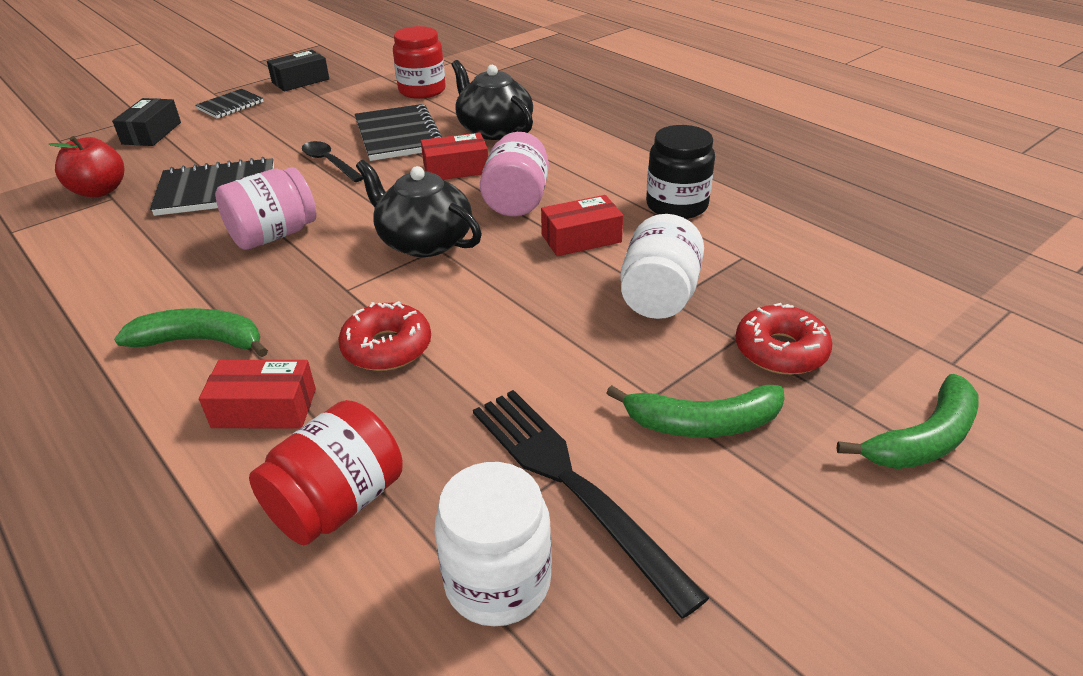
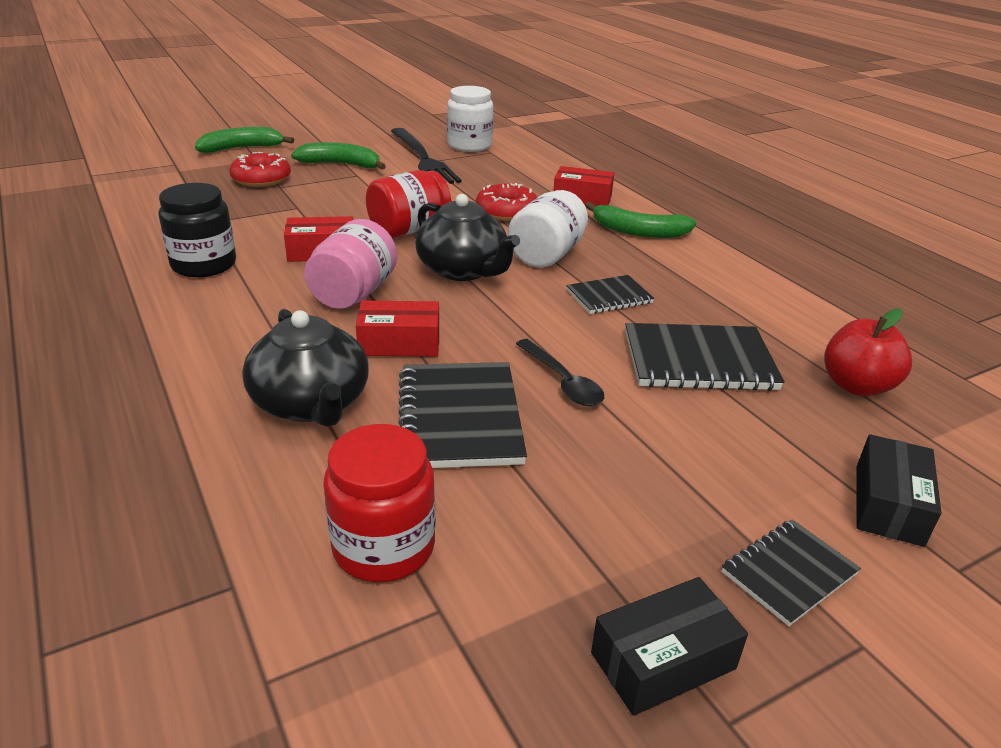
camera: 170 degrees left, 5 degrees down
(274, 235) = (609, 297): pink jar -> black notebook
(337, 503) = (537, 168): red jar -> red jar (409, 230)
(658, 296) = (302, 210): white jar -> white jar (547, 255)

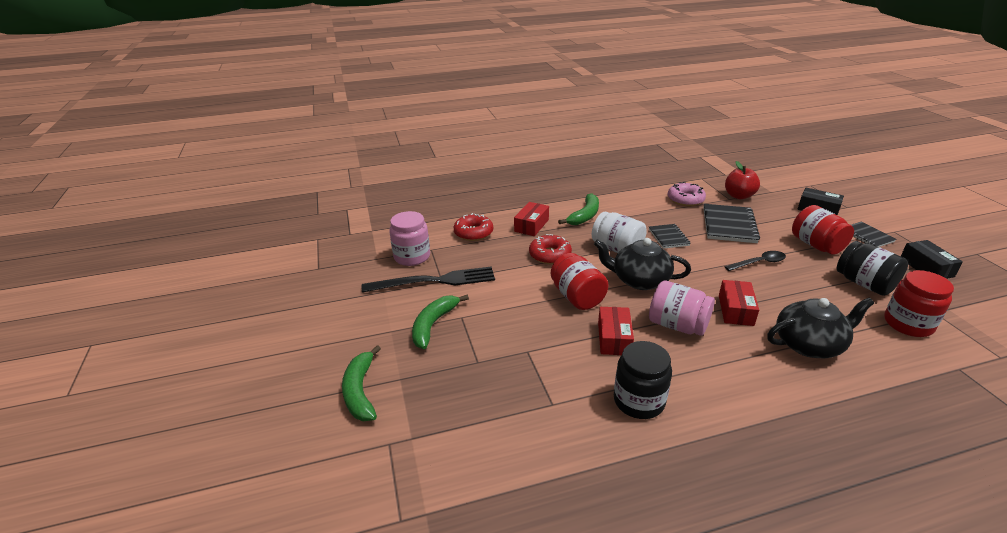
camera: 75 degrees left, 0 degrees up
(261, 179) = (456, 374): red donut -> red donut (473, 233)
(459, 418) = (802, 296): black notebook -> none
(463, 270) = (639, 280): black teapot -> black teapot turned 135 degrees counterclockwise
(469, 145) = (412, 257): white jar -> pink jar
(532, 513) = (864, 284): none -> black jar
(679, 469) = (816, 245): none -> red jar
(776, 320) = (685, 200): none -> pink donut

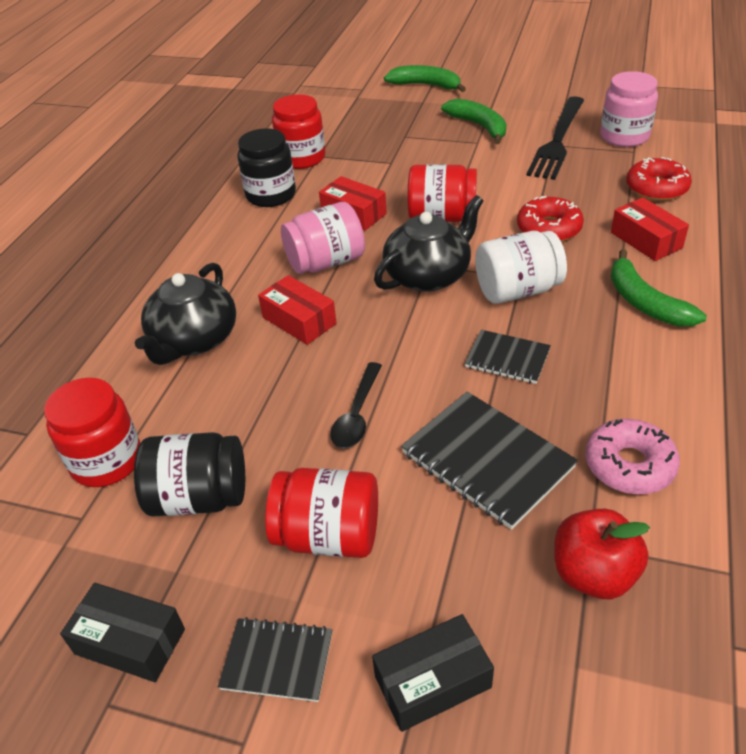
camera: 125 degrees right, 10 degrees up
(566, 414) = (302, 158): none -> red jar

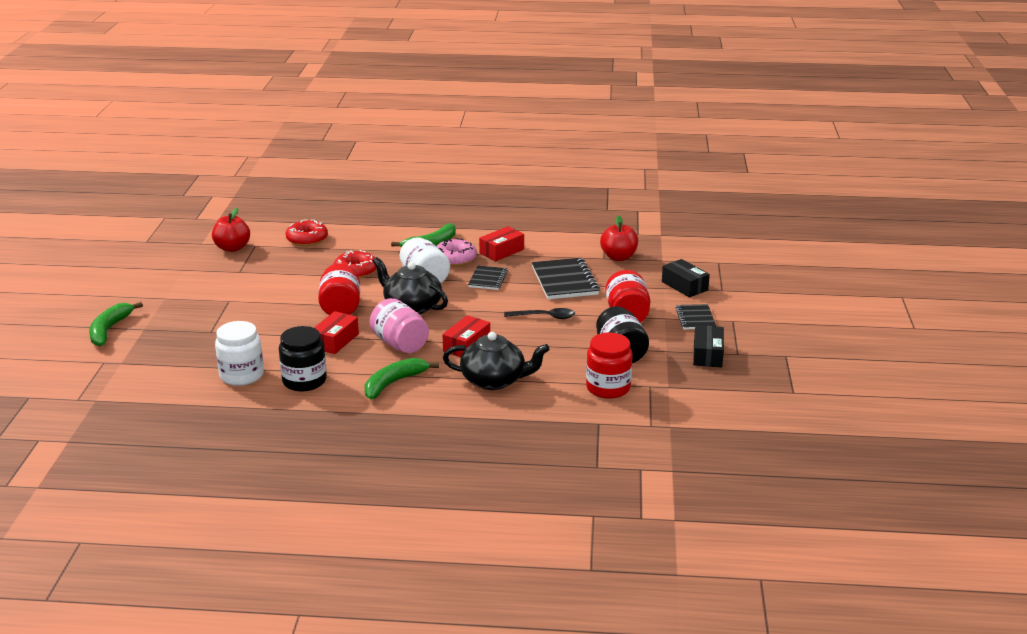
camera: 105 degrees left, 15 degrees down
(302, 158) = (242, 375): red jar -> white jar
(479, 126) = (201, 301): green banana -> green banana (393, 383)
(487, 461) = (565, 281): black notebook -> black notebook turned 45 degrees counterclockwise
(557, 140) = (233, 270): black fork -> none
(624, 136) = (232, 248): pink jar -> red apple
(629, 465) = (555, 250): pink donut -> pink donut (455, 259)
(646, 240) = (368, 243): red box -> red box (502, 251)

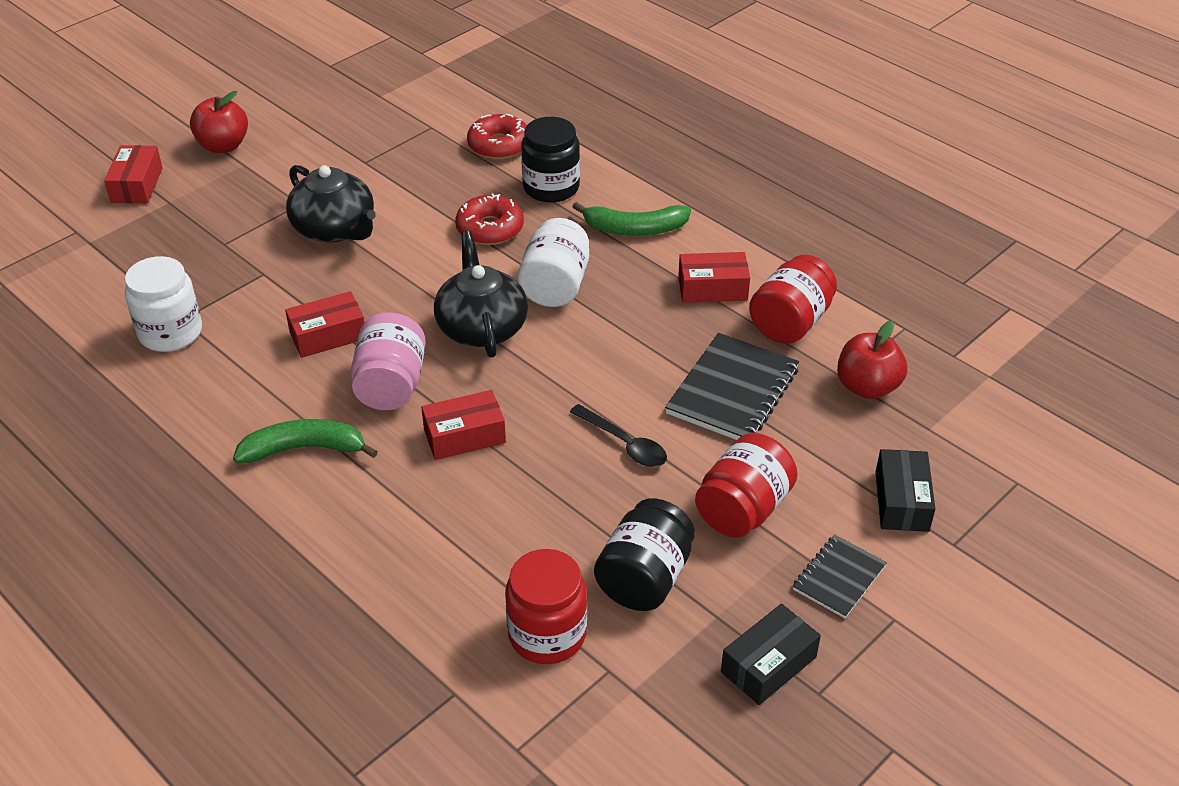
camera: 40 degrees right, 15 degrees up
(109, 330) = (137, 185): green banana -> red box
(232, 248) = (402, 119): red apple -> red apple (223, 146)
(304, 381) = (219, 382): black jar -> black jar (551, 187)
(341, 307) = (401, 281): red jar -> red jar (790, 322)
(455, 259) = (635, 270): pink donut -> none
(488, 279) = (633, 330): black notebook -> none
(494, 380) = (422, 521): black teapot -> black teapot (335, 229)

